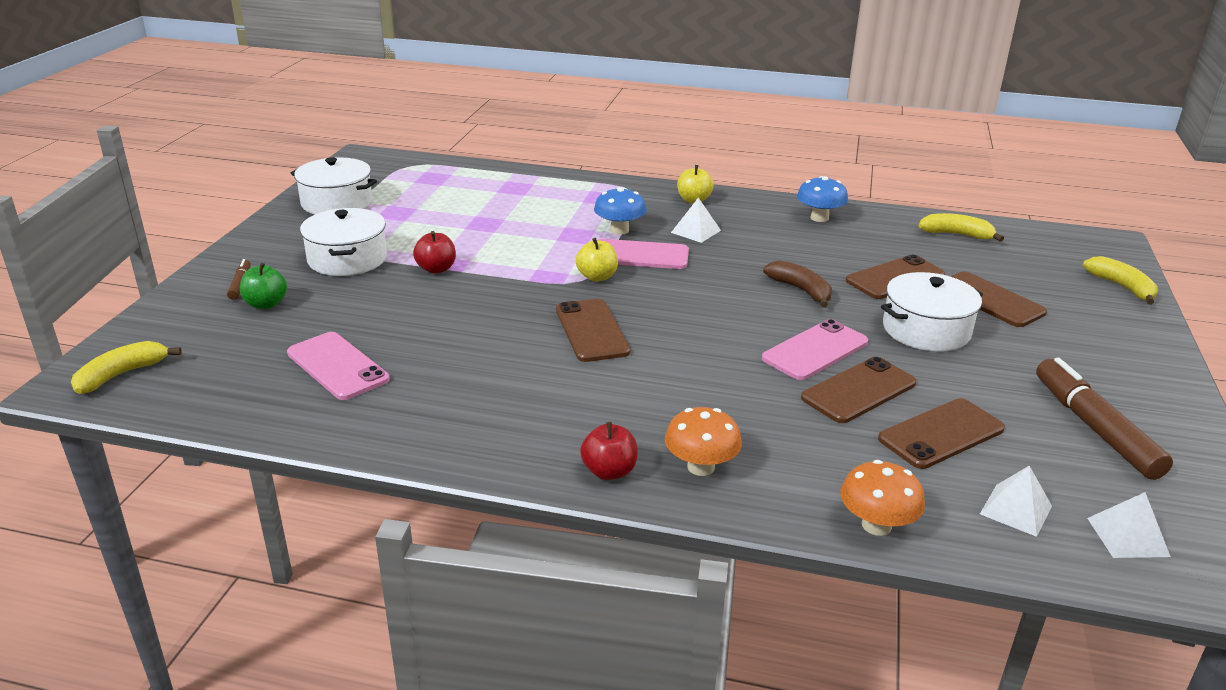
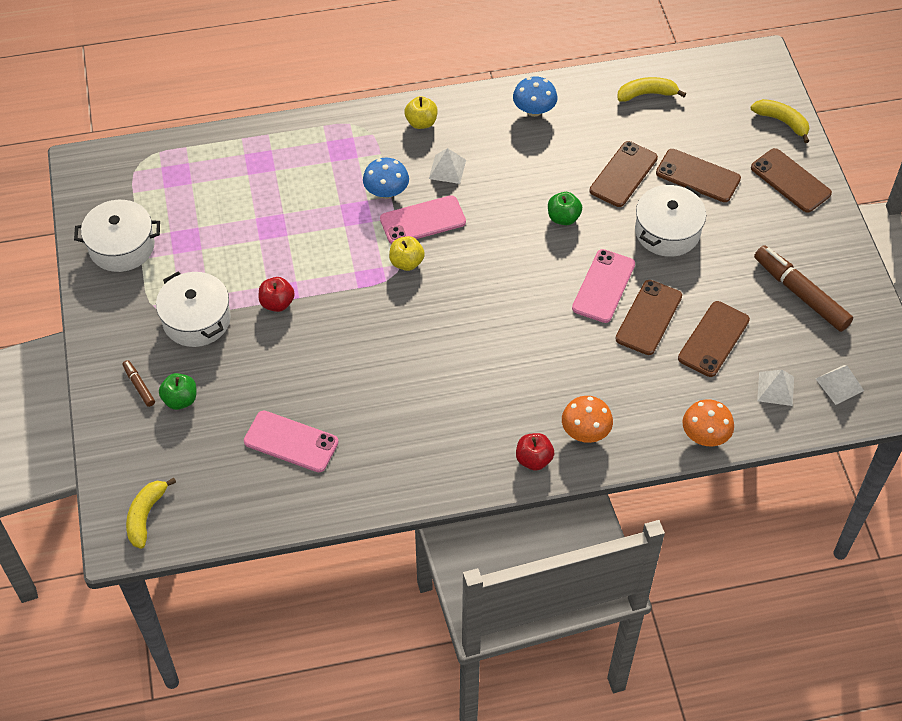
camera: 25 degrees left, 25 degrees up
(591, 331) = (441, 328): brown phone -> brown phone (790, 181)
(801, 290) = (563, 218): brown banana -> green apple

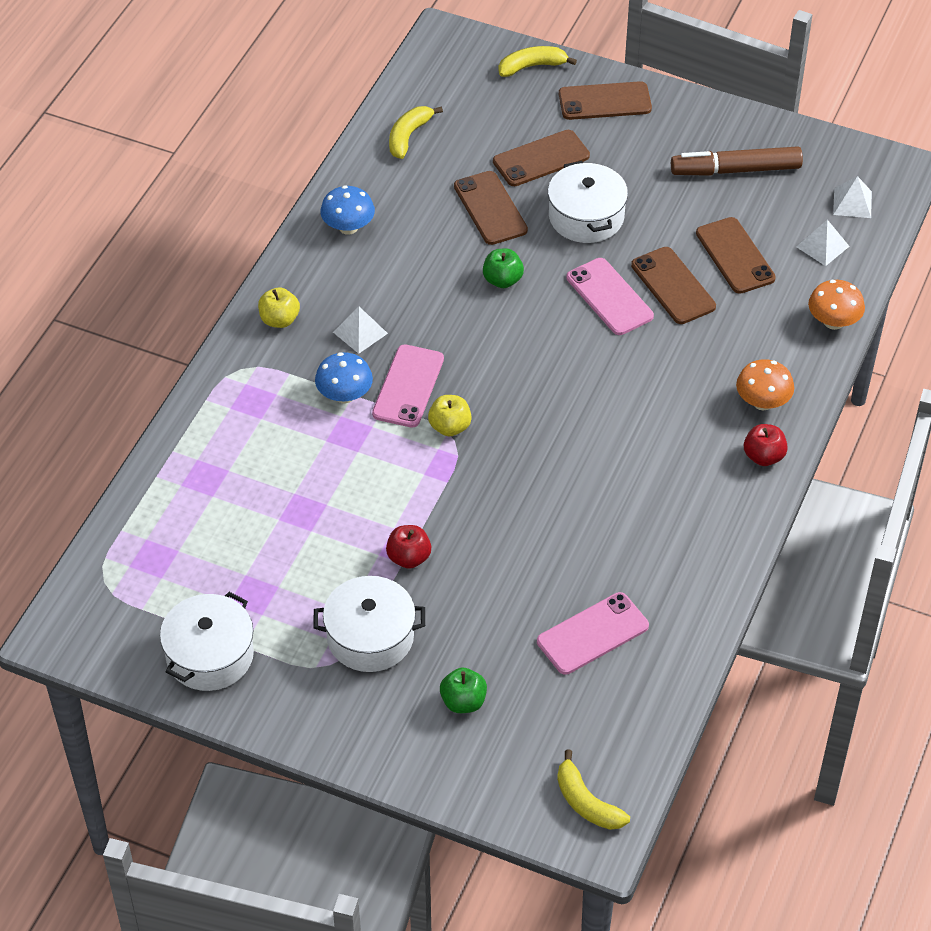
camera: 55 degrees left, 5 degrees down
(139, 386) = (414, 730): brown marker -> none

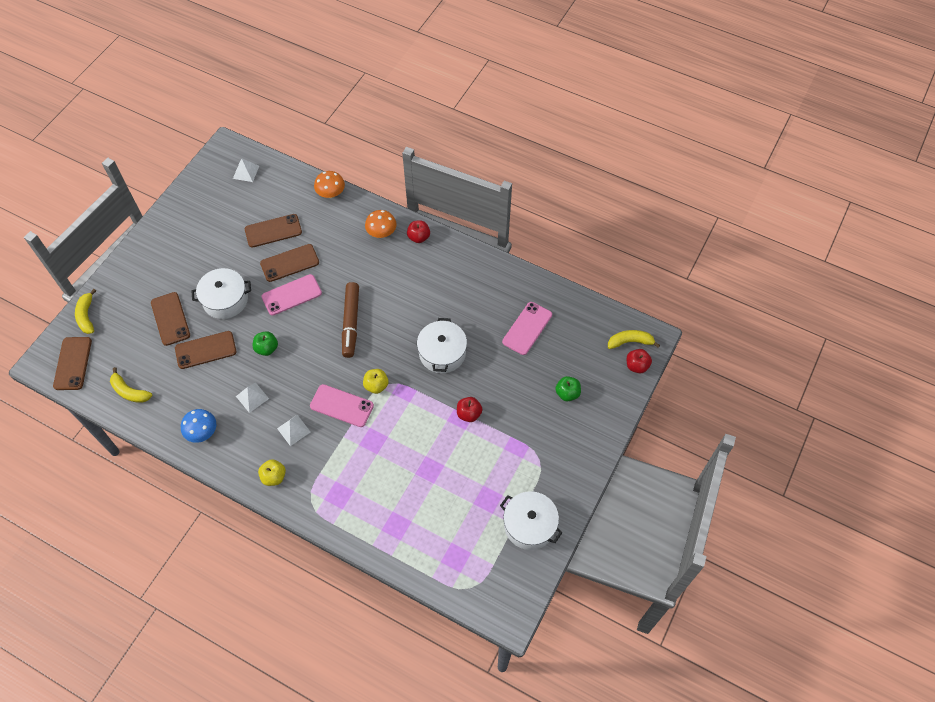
camera: 85 degrees left, 10 degrees up
(344, 395) = (343, 441): blue mushroom -> none
(370, 637) = (522, 437): white pot -> white pot (442, 353)
(534, 814) = (637, 366): none -> red apple
(586, 802) = (630, 342): yellow banana -> yellow banana turned 150 degrees counterclockwise
(592, 634) = (527, 328): pink phone -> pink phone turned 60 degrees clockwise
(604, 101) = (130, 280): brown phone -> brown phone (73, 363)
(735, 170) = (206, 222): brown marker -> brown marker (351, 323)
(822, 246) = (275, 190): white pyramid -> white pyramid (252, 397)

